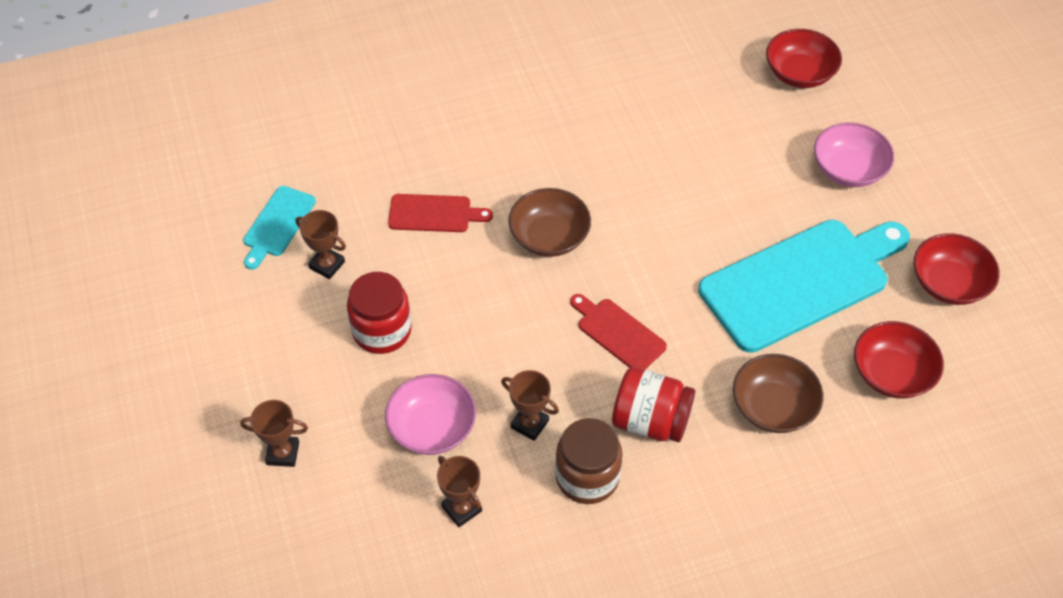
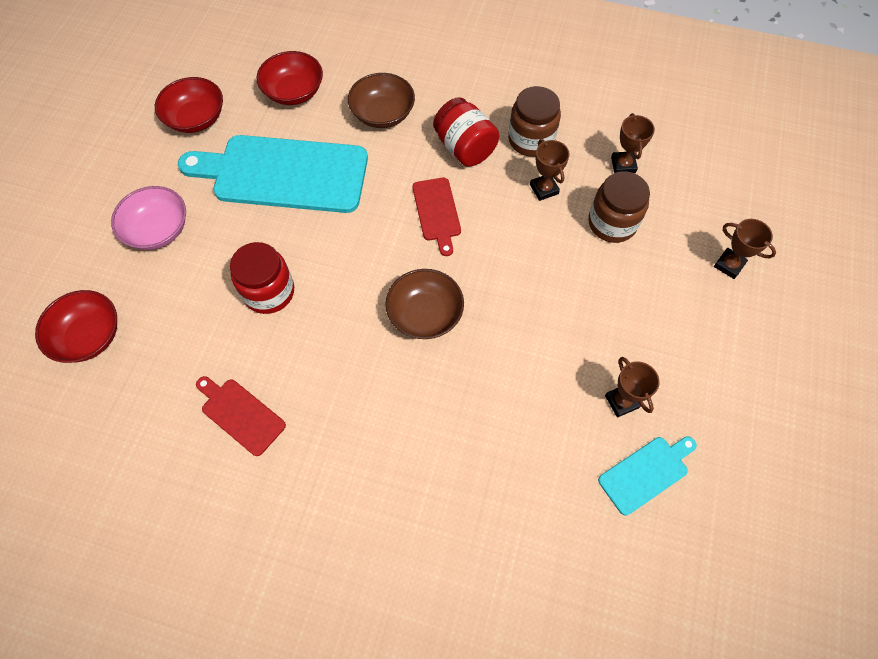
camera: 145 degrees left, 10 degrees up
(382, 331) = (607, 315): red jar -> red jar (269, 292)
(432, 428) = (612, 223): pink bowl -> brown jar
(434, 213) = (501, 395): red cutting board -> red cutting board (240, 414)

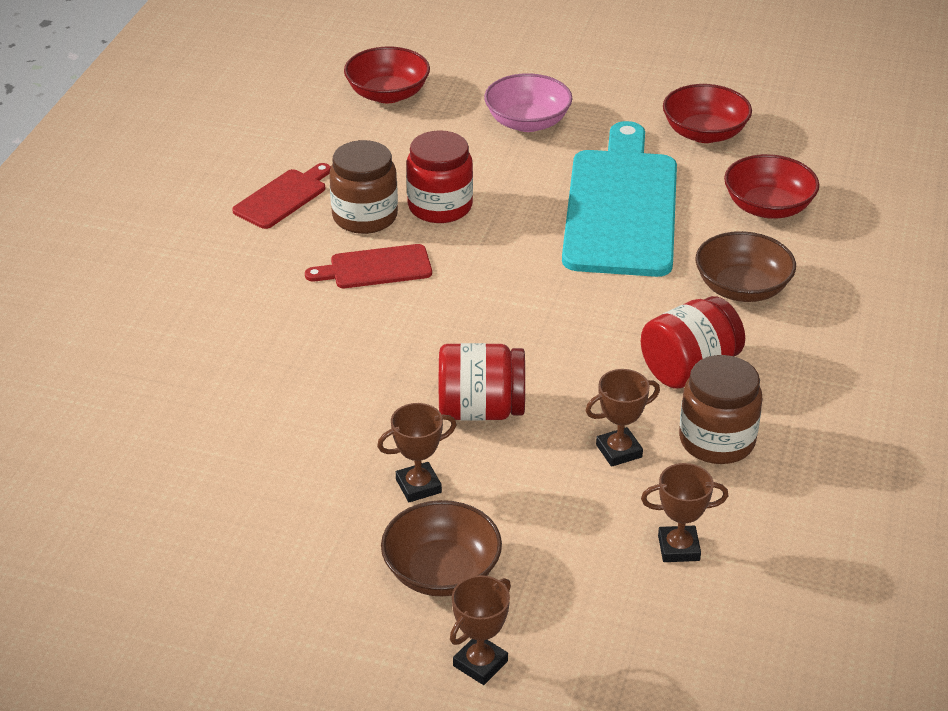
camera: 90 degrees right, 25 degrees down
(425, 314) = (402, 331): brown bowl -> brown bowl (441, 571)
(437, 212) = (567, 341): red cutting board -> red cutting board (375, 268)
(509, 264) = (480, 410): none -> red jar
(612, 223) = (558, 525): brown jar -> brown jar (365, 217)
(621, 401) = (256, 511): brown trophy -> brown trophy (418, 486)
(646, 472) = (151, 526): turquoise cutting board -> none

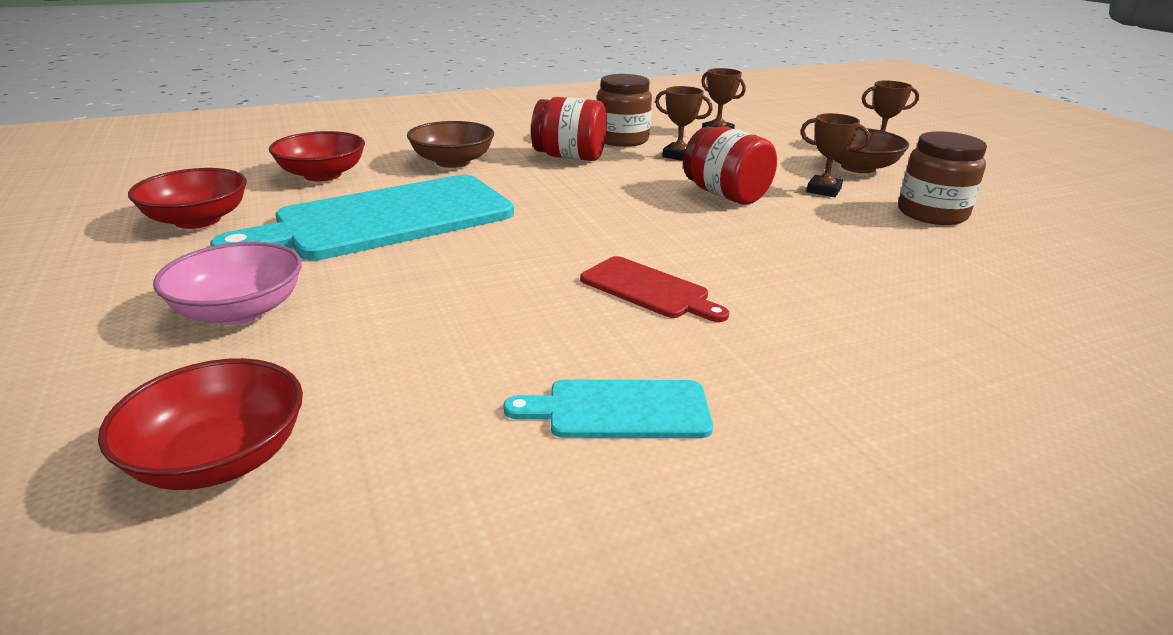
camera: 130 degrees left, 10 degrees down
(283, 197) = (620, 410): red cutting board -> turquoise cutting board
(365, 217) = (575, 332): brown jar -> brown jar (932, 213)
(440, 206) = (494, 297): red jar -> none

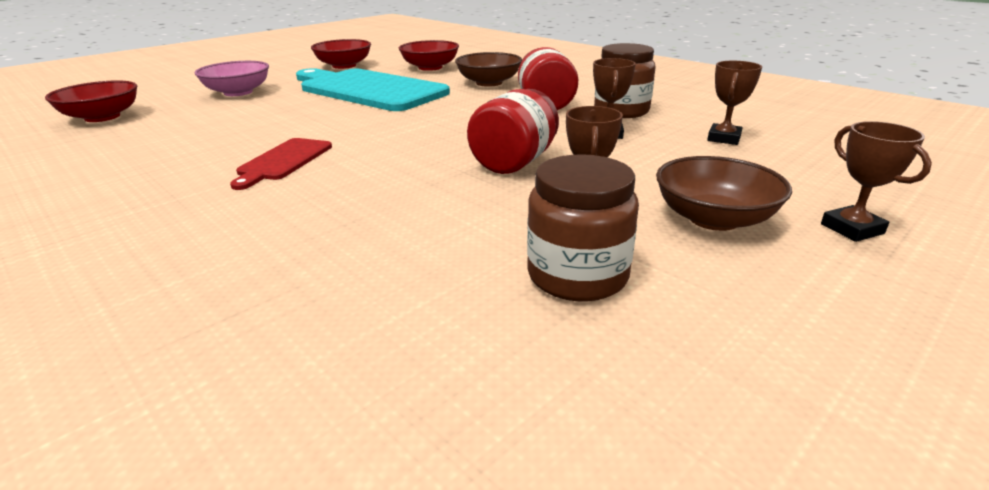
camera: 70 degrees right, 0 degrees up
(620, 410) = (113, 175): turquoise cutting board -> none

